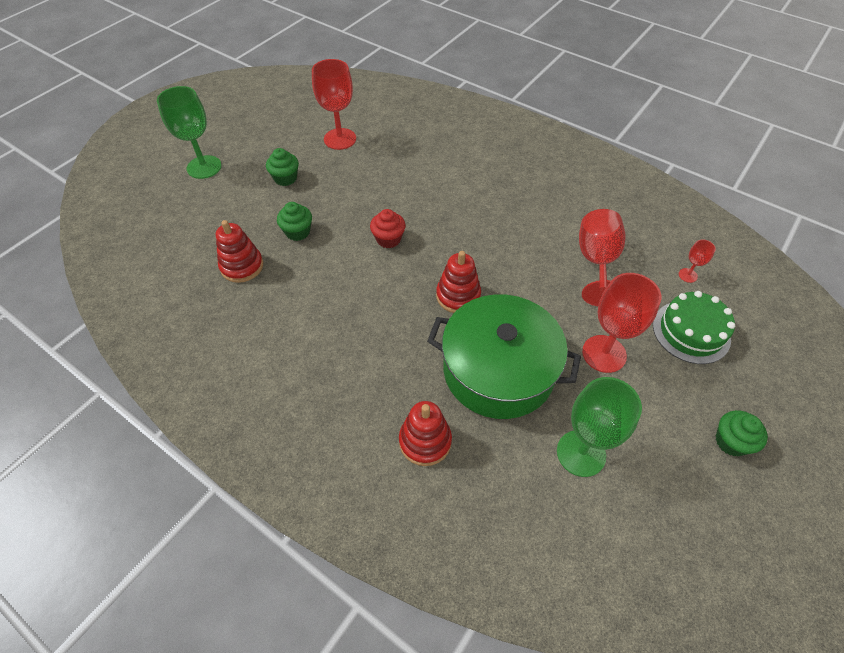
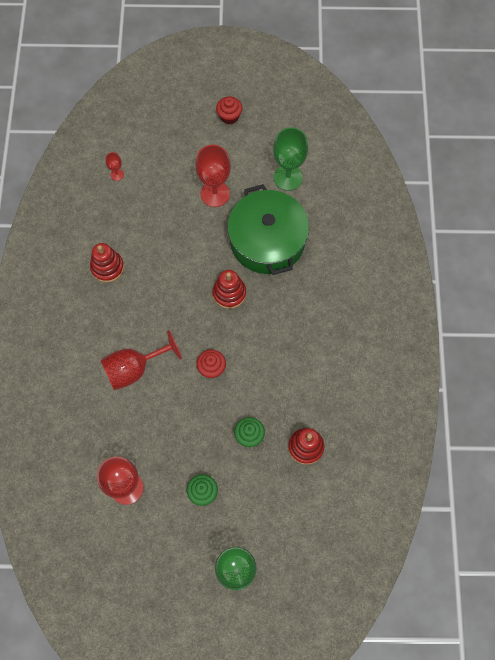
camera: 125 degrees left, 15 degrees up
(425, 441) = (338, 251): red stacking toy -> red stacking toy (107, 267)
(596, 262) = (141, 229): red goblet -> red goblet (134, 369)
(691, 332) = (165, 157): green cake -> none
(731, 441) = (229, 116): green cupcake -> red cupcake

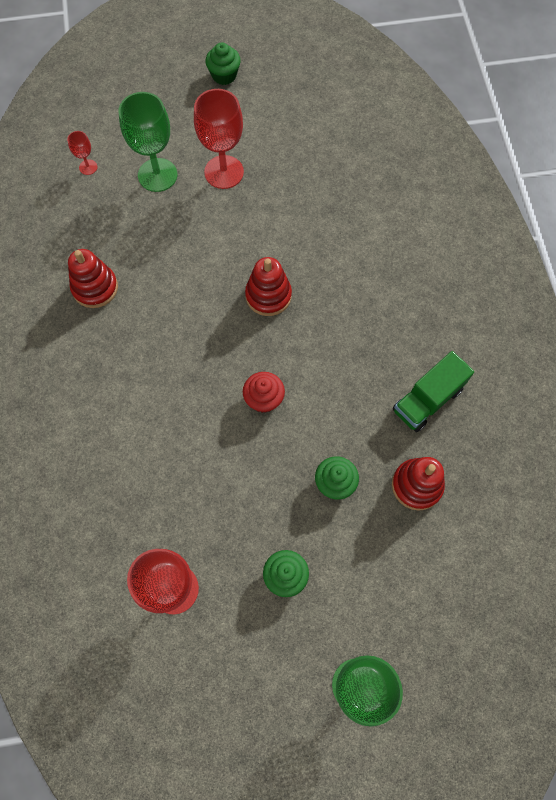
camera: 10 degrees left, 0 degrees up
(134, 369) = (156, 418): red goblet -> none
(229, 116) = (224, 75): red cupcake -> green cupcake
(267, 241) = (305, 220): green pot -> none
(288, 177) = (315, 138): green goblet -> green goblet (157, 175)
(326, 388) = (427, 400): none -> green truck

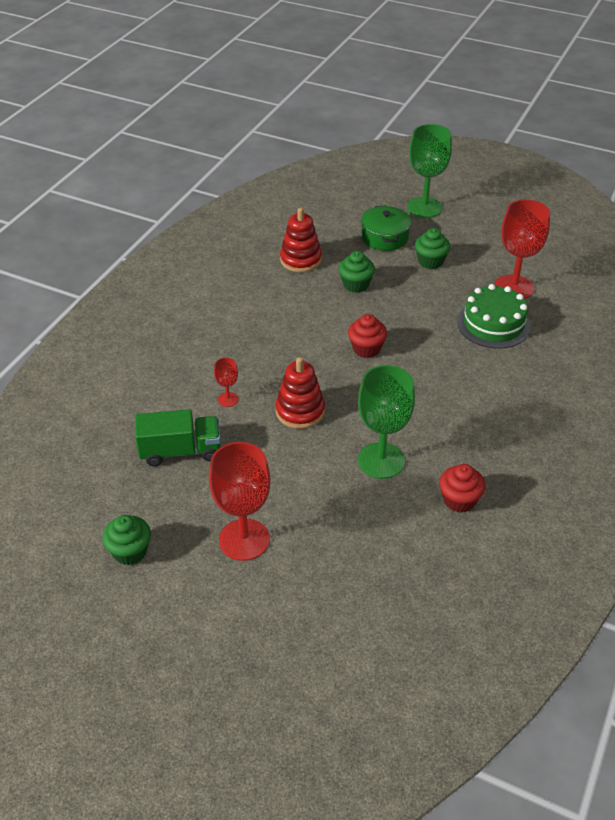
camera: 145 degrees left, 25 degrees down
(88, 167) = (390, 633): red goblet -> red goblet (228, 399)
(95, 288) = (459, 500): red stacking toy -> red cupcake
(157, 175) = (317, 577): green goblet -> green goblet (381, 460)
(166, 512) = (493, 324): none -> green cake
(224, 75) = (140, 657): green cupcake -> green cupcake (130, 551)
(361, 587) = (384, 237): none -> green pot
(427, 400) = (244, 293): green truck -> green truck (180, 451)

